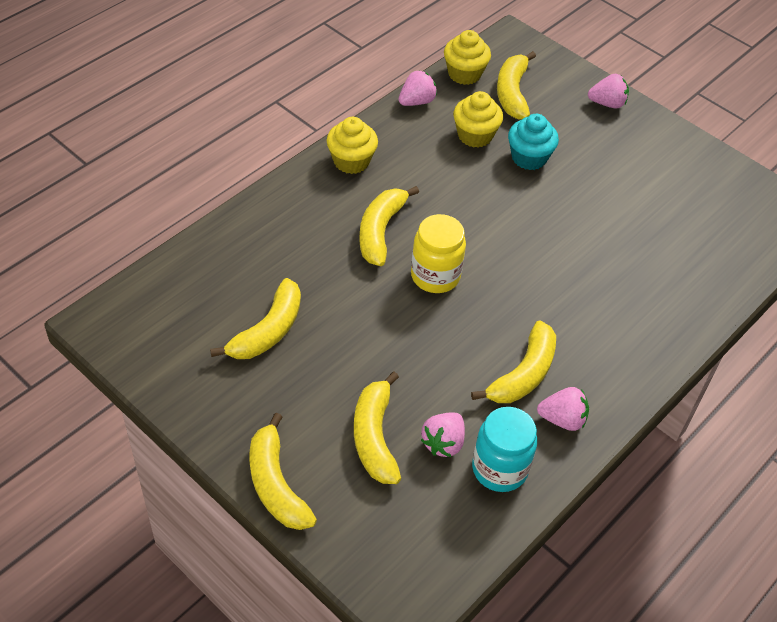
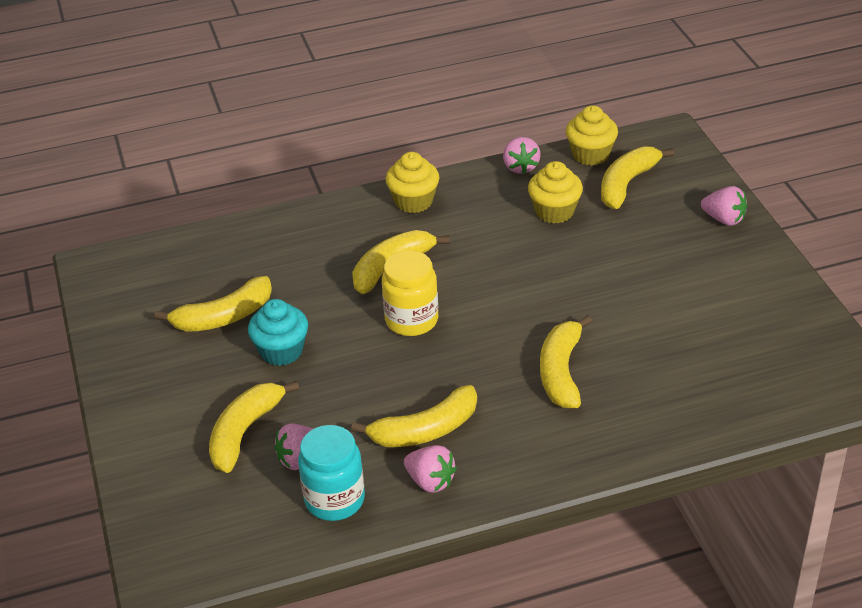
camera: 35 degrees right, 10 degrees down
(276, 484) = (131, 438): yellow banana -> yellow banana (561, 372)
(416, 101) = (520, 167): pink strawberry -> pink strawberry turned 90 degrees clockwise
(529, 158) = (594, 246): turquoise cupcake -> turquoise cupcake (281, 351)

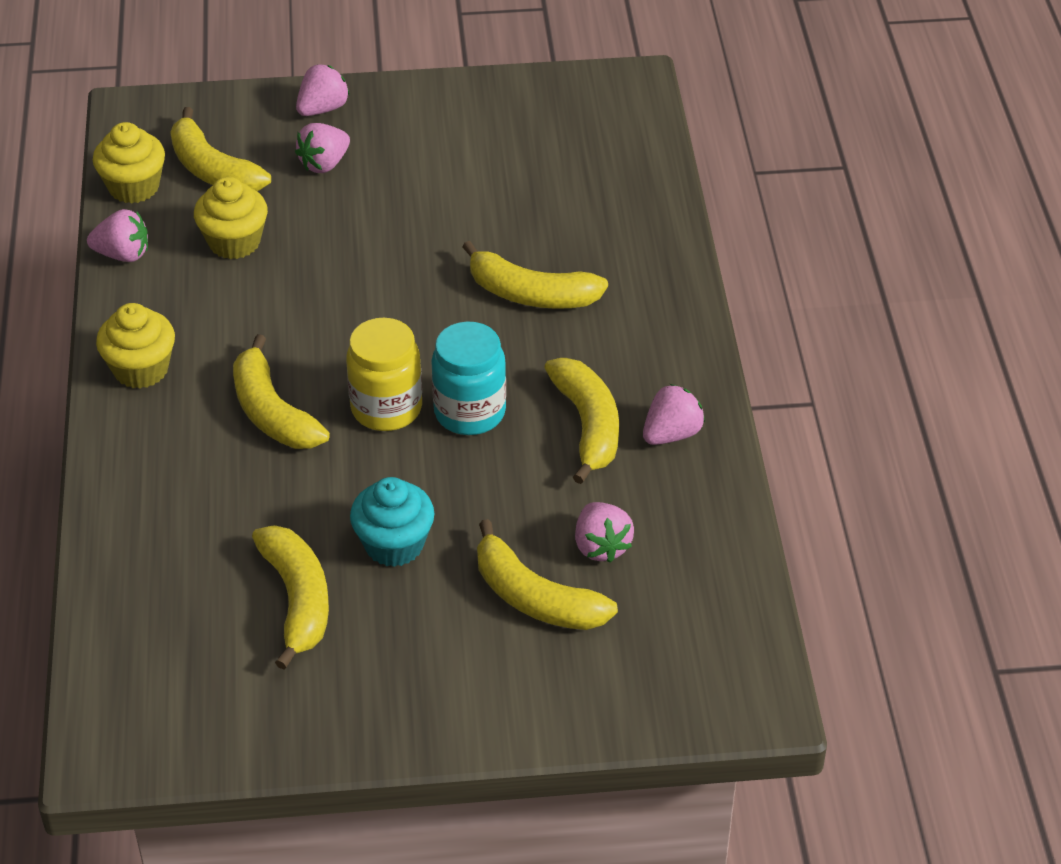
camera: 80 degrees left, 5 degrees up
(334, 500) = (677, 523): turquoise jar -> turquoise jar (469, 412)
(660, 234) = (324, 164): none -> pink strawberry

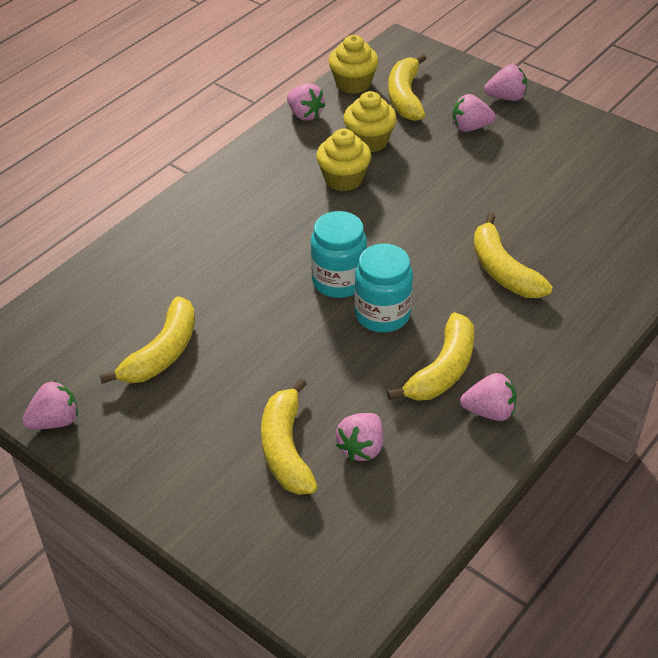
camera: 45 degrees right, 0 degrees up
(141, 369) = (240, 178): yellow cupcake -> yellow cupcake (343, 179)
(272, 412) = (276, 243): yellow banana -> none
(274, 742) = (55, 421): none -> pink strawberry
(386, 408) = (339, 281): yellow jar -> turquoise jar
(394, 544) = (248, 359): turquoise cupcake -> none

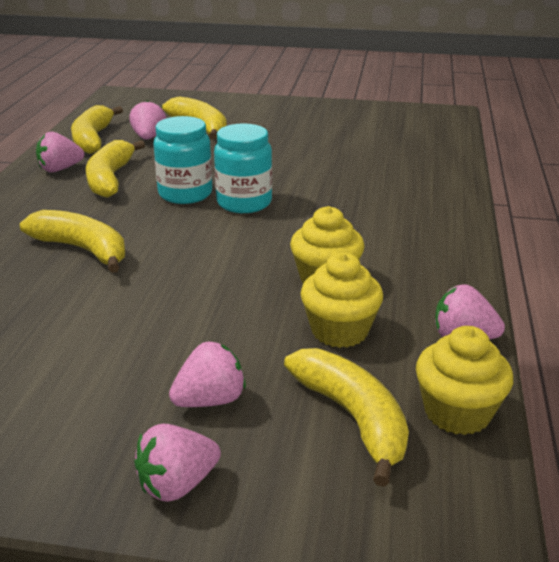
camera: 150 degrees right, 15 degrees down
(55, 421) = (359, 107): pink strawberry -> none
(162, 353) = (335, 140): yellow banana -> yellow banana (93, 139)

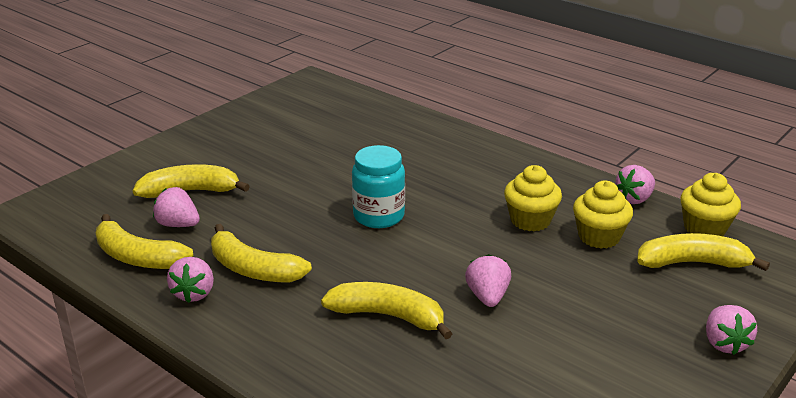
camera: 60 degrees left, 0 degrees up
(82, 249) = (388, 316): yellow banana -> yellow banana turned 45 degrees clockwise
(185, 194) = (331, 238): turquoise jar -> none
(210, 400) = (647, 309): pink strawberry -> pink strawberry (487, 297)

